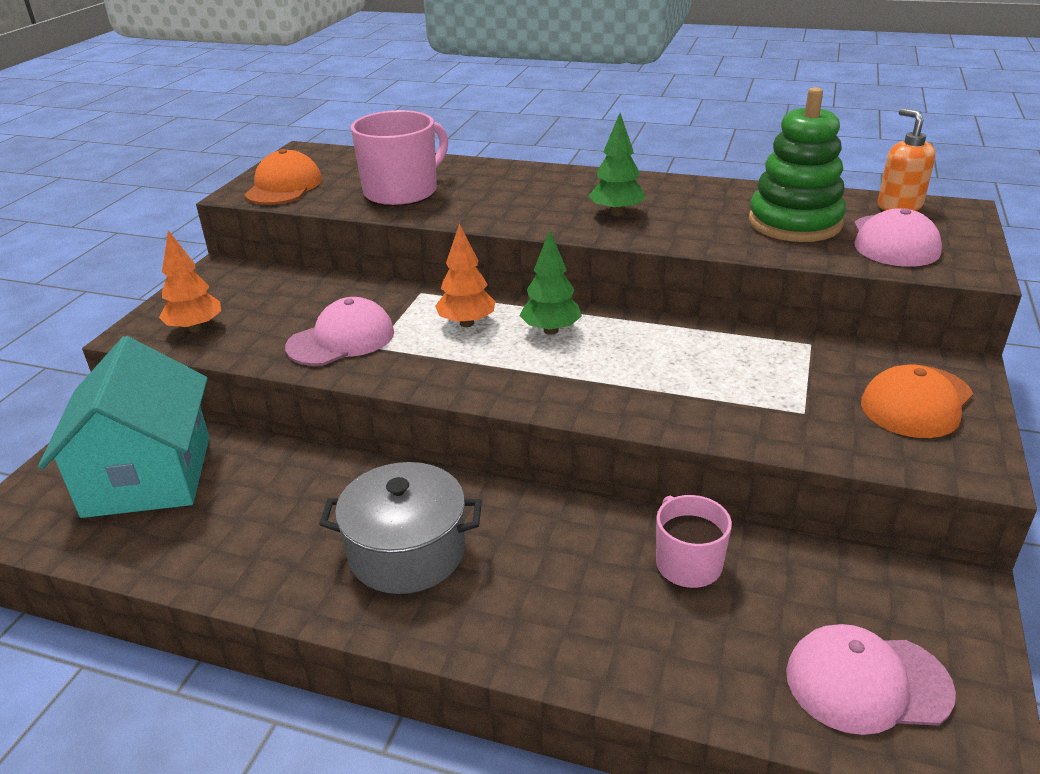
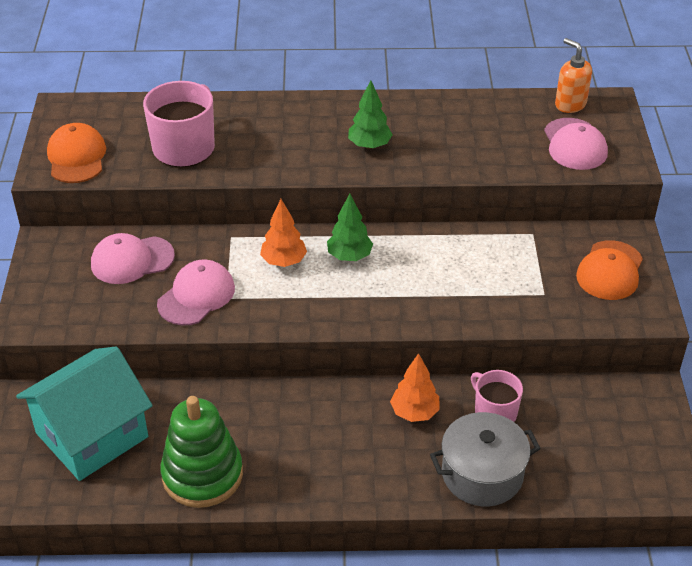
camera: 20 degrees left, 10 degrees up
(148, 476) = (92, 435): turquoise house -> turquoise house turned 75 degrees clockwise
(195, 328) = (71, 308): orange tree -> orange tree (414, 412)
(407, 551) = (315, 447): grey pot -> grey pot (482, 474)
(794, 223) = (502, 135): green stacking toy -> green stacking toy (202, 475)
(867, 682) = (614, 461): pink cap -> pink cap (132, 260)

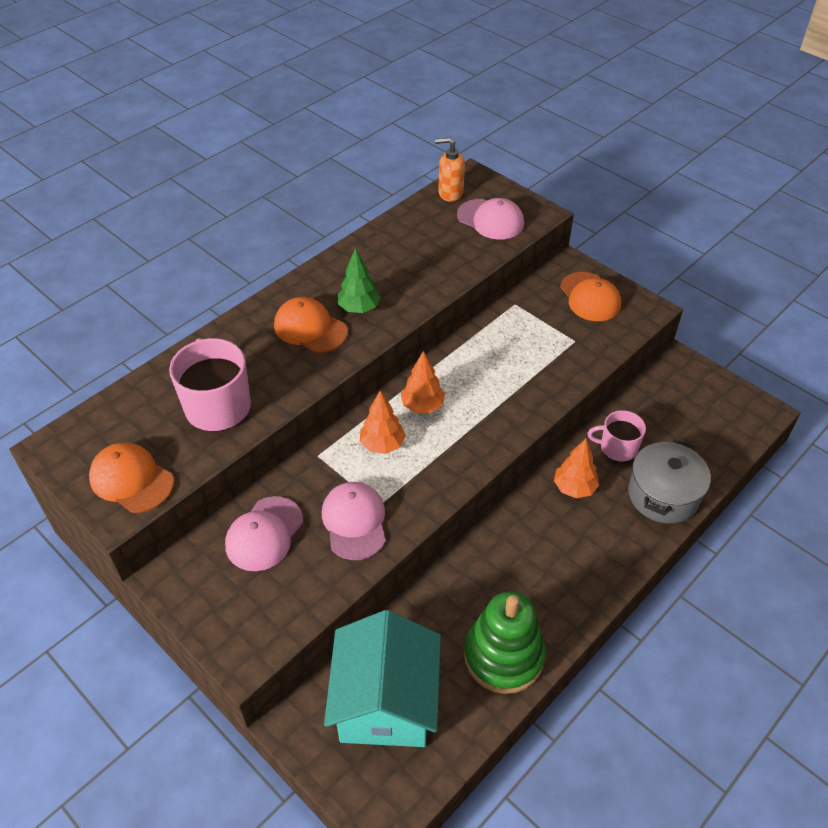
camera: 45 degrees left, 5 degrees up
(315, 137) = (310, 328): none -> orange cap
(349, 256) = (422, 406): green tree -> orange tree

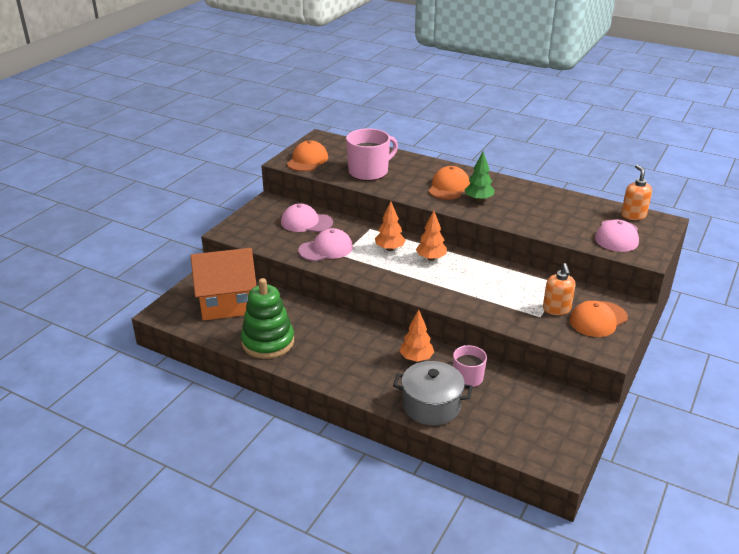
camera: 75 degrees right, 15 degrees down
(385, 702) = (227, 302): turquoise house -> orange house
(564, 323) = (556, 309): none -> orange soap dispenser

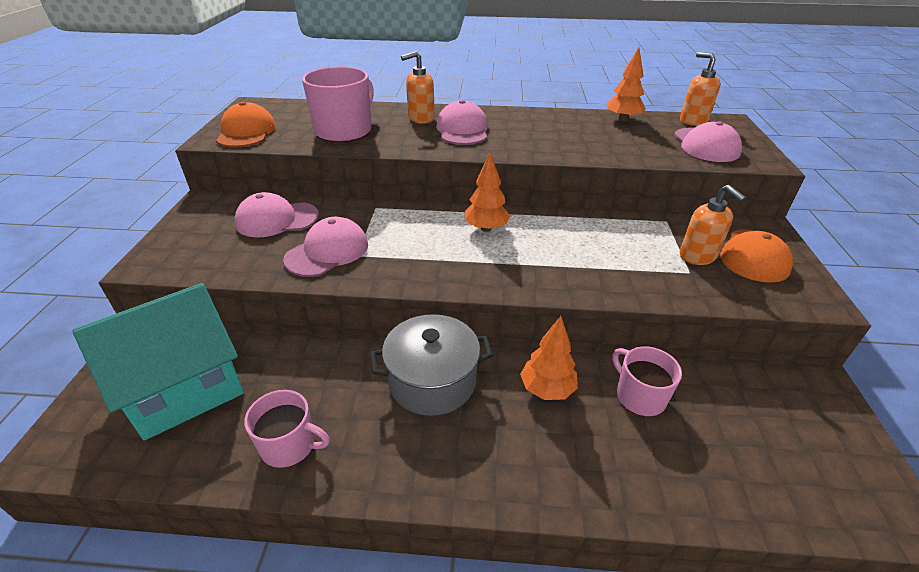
camera: 25 degrees left, 5 degrees up
(227, 302) = (184, 386): orange house -> turquoise house
(268, 342) = (289, 445): green stacking toy -> pink mug
(389, 249) = (421, 229): orange tree -> orange tree (622, 119)
(426, 172) = (420, 118): none -> orange soap dispenser
(431, 405) = (632, 474): grey pot -> grey pot (432, 381)
(448, 187) = (462, 130): orange cap -> pink cap
(478, 200) = (511, 137): green tree -> none

